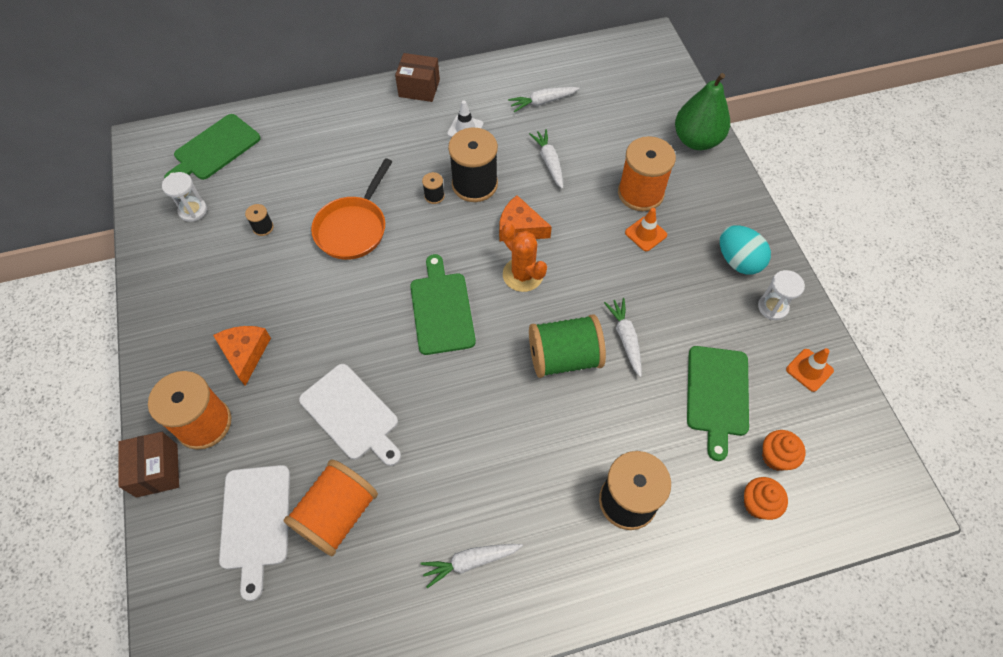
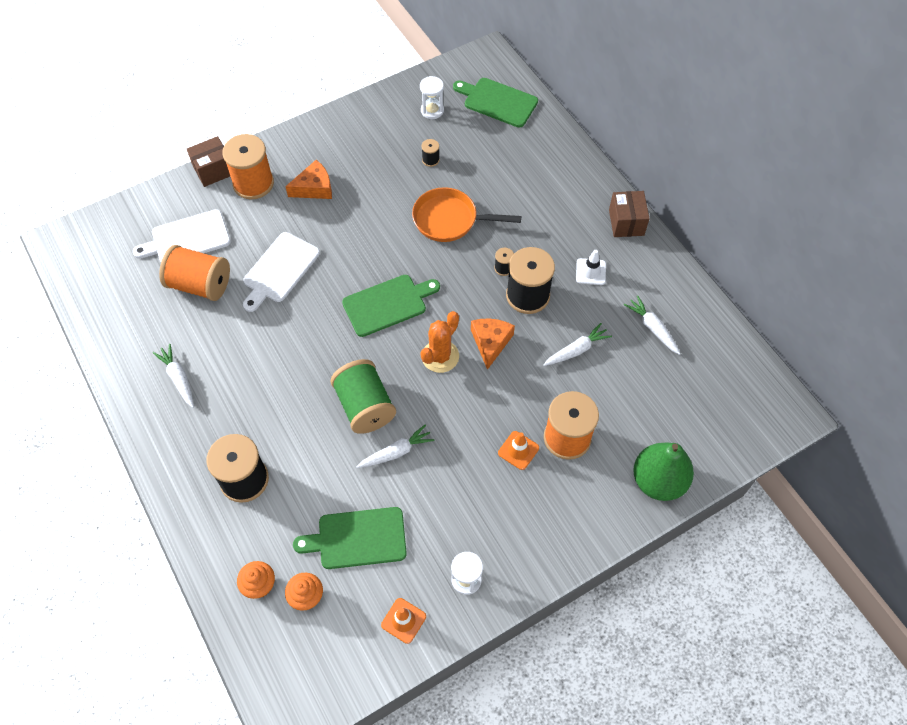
camera: 75 degrees right, 0 degrees up
(738, 261) = (512, 541): turquoise egg -> none

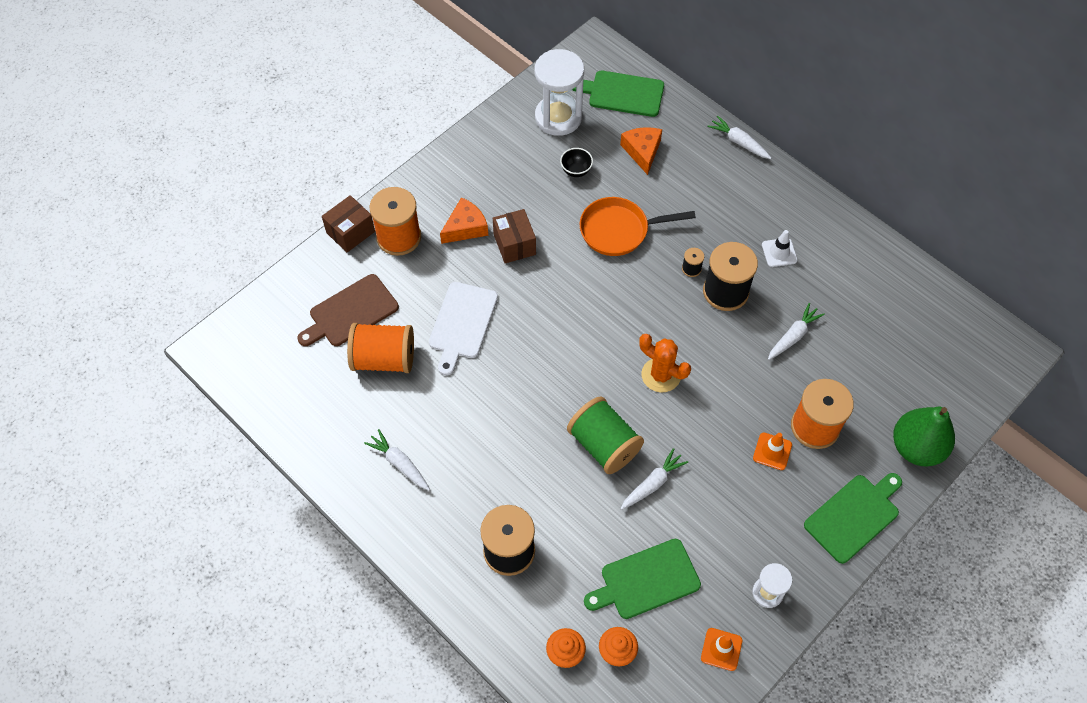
camera: 15 degrees left, 0 degrees up
(187, 238) = (350, 312): white cutting board -> brown cutting board
(388, 304) = (588, 334): green cutting board -> green cutting board (854, 516)
(430, 160) = (576, 171): black spool -> black bowl
(432, 110) = (558, 117): white hourglass -> white hourglass, size x1.89
(440, 356) = (661, 375): orange cactus -> orange cactus turned 75 degrees counterclockwise
(490, 343) = (706, 349): orange cheese -> orange cheese (642, 151)
(626, 222) = (796, 193): brown box -> brown box (514, 244)
(652, 328) = (859, 296): white carrot -> white carrot (739, 142)

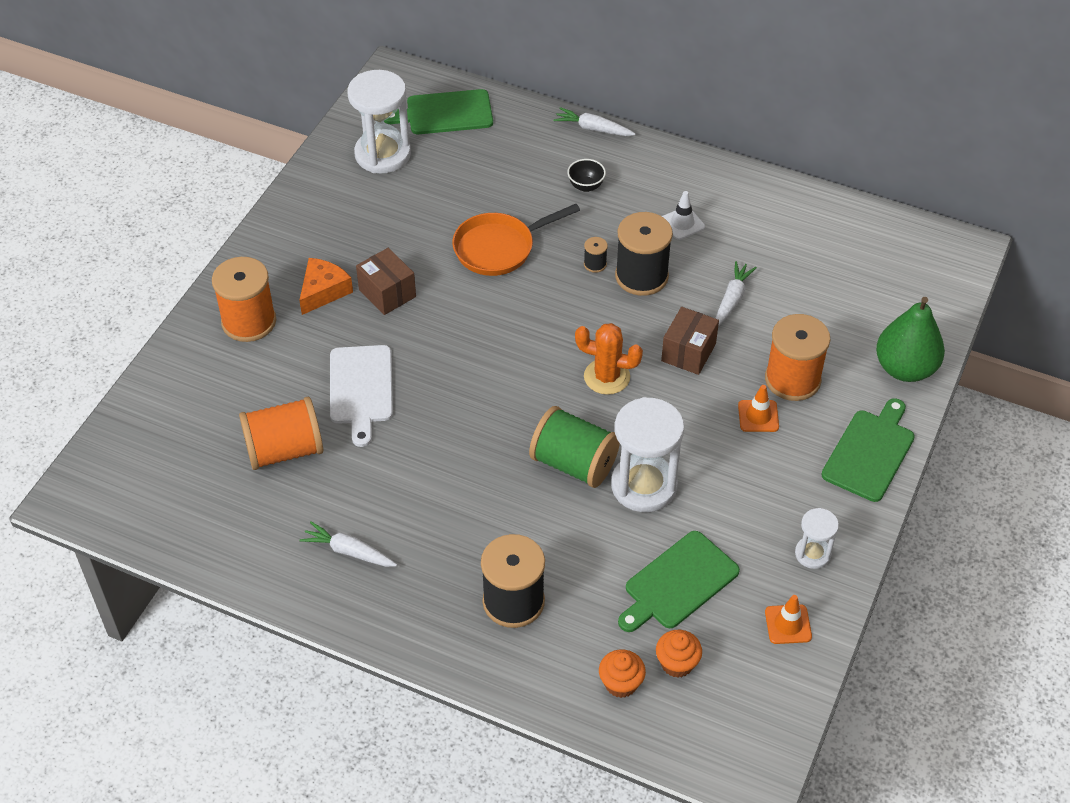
camera: 20 degrees left, 10 degrees down
(350, 232) = (189, 332): brown box -> brown box (688, 352)
(350, 312) = (224, 414): brown cutting board -> none
(576, 171) = (425, 202): black bowl -> black bowl (586, 186)
(642, 151) = (491, 164): orange cheese -> none
(652, 483) = (644, 486): white carrot -> white hourglass

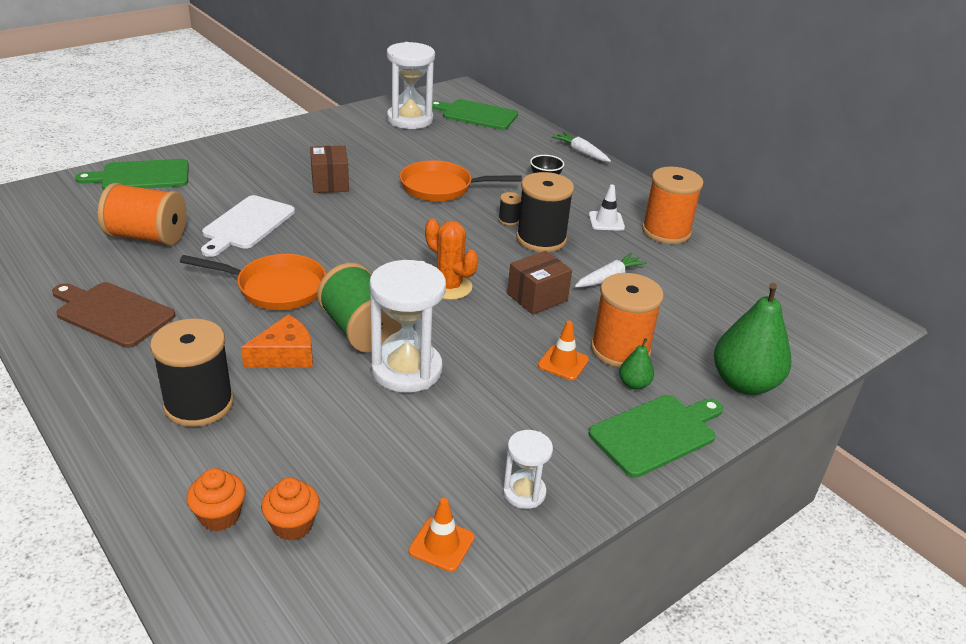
camera: 25 degrees right, 15 degrees down
(249, 321) = (215, 165): orange spool -> orange spool (666, 231)
(323, 291) = (286, 167): orange cheese -> orange cheese (285, 355)
(349, 551) = (112, 313): white carrot -> brown cutting board
(460, 453) = (275, 288): none -> orange pan
(678, 583) = (363, 457): green cutting board -> green cutting board (141, 176)
(825, 411) = (634, 384): none -> green pear

